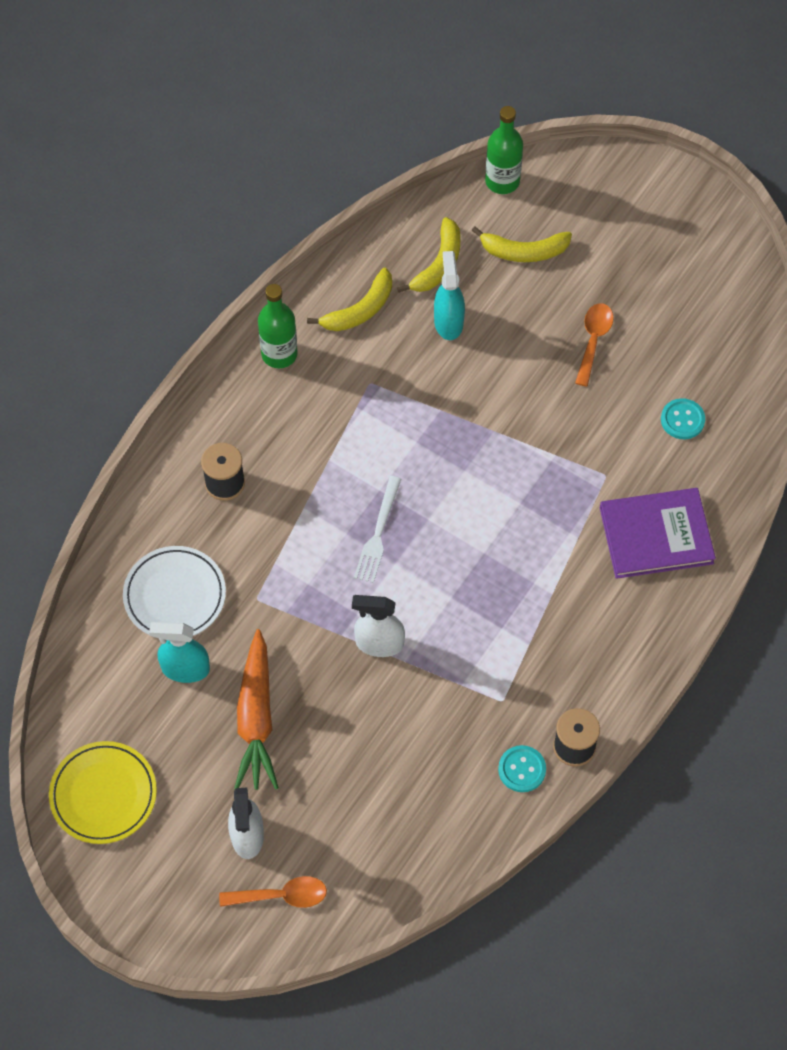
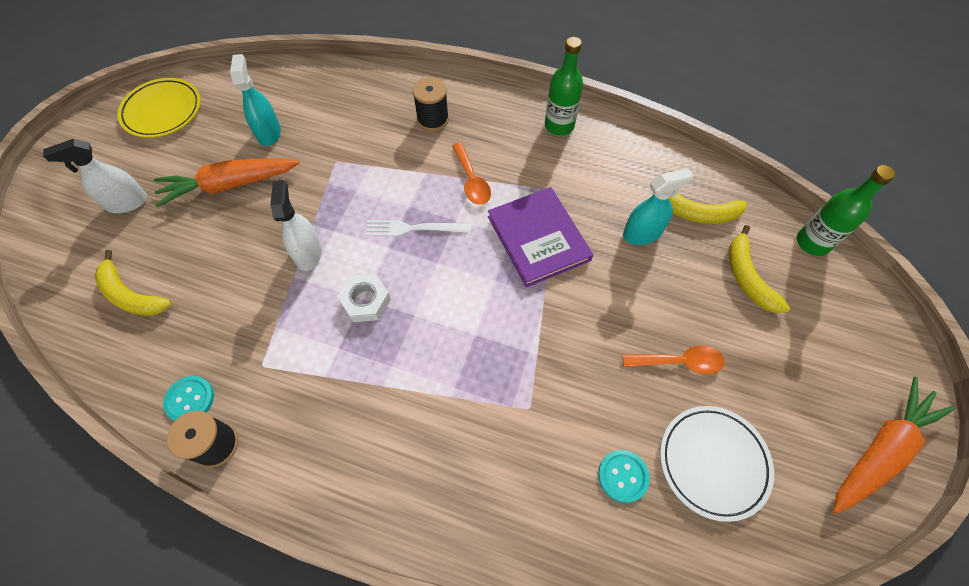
camera: 75 degrees right, 0 degrees up
(175, 595) = (329, 113): white plate -> white plate (713, 462)
(281, 896) = (72, 237): orange spoon -> orange spoon (472, 181)
(359, 310) = (623, 167): yellow banana -> yellow banana (131, 295)
(455, 595) = (365, 301): none -> white nut
(656, 535) = (473, 477): purple book -> purple book (538, 238)
(707, 225) = (880, 450): none -> orange carrot

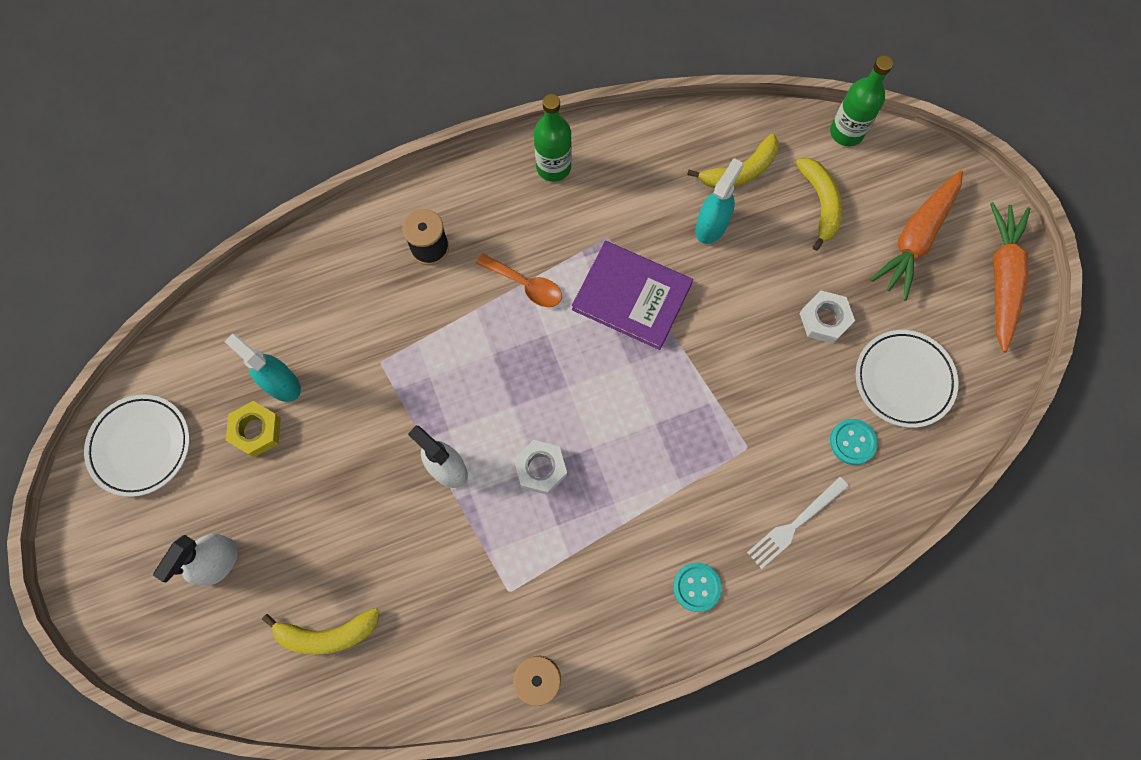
camera: 40 degrees left, 10 degrees up
(162, 111) = (140, 446): yellow plate -> white plate
(190, 399) = (479, 667): turquoise button -> turquoise button (697, 587)
(227, 147) = (256, 431): none -> yellow nut
(230, 185) = (302, 465): orange carrot -> orange carrot (916, 238)
(413, 228) = (517, 371): white fork -> white fork (795, 524)
(679, 362) = (824, 319): orange spoon -> white nut
(747, 277) = (820, 204): yellow banana -> yellow banana turned 135 degrees counterclockwise

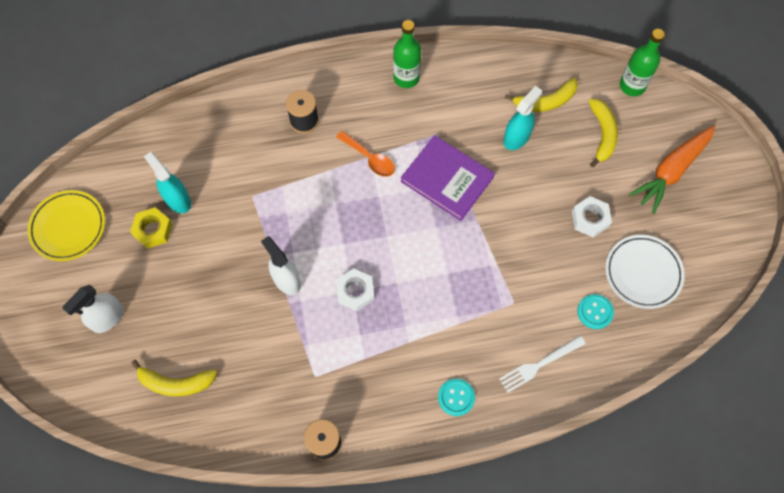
camera: 10 degrees right, 5 degrees down
(140, 446) = (68, 227): white plate -> yellow plate
(1002, 279) = (733, 211): orange carrot -> none

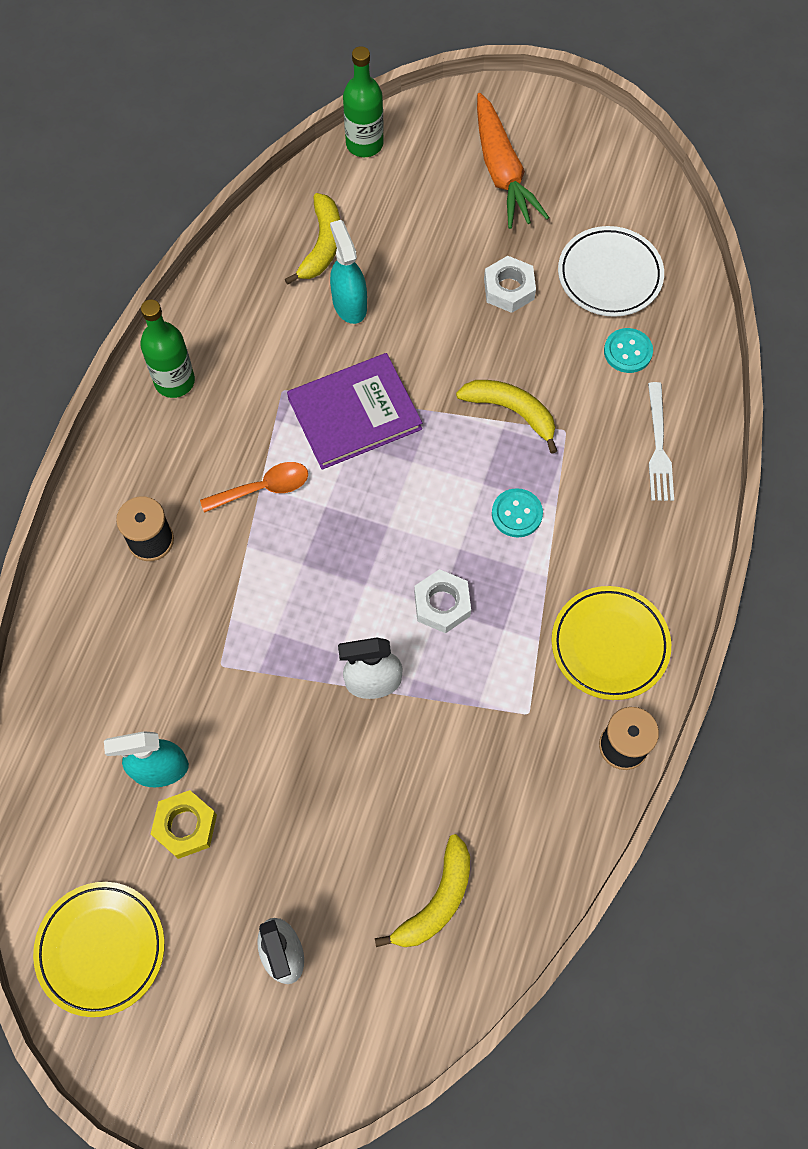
camera: 60 degrees left, 0 degrees up
(385, 402) = (609, 645): none -> yellow plate
(456, 397) = (648, 560): turquoise button -> turquoise button (517, 514)
(602, 134) = (408, 212): yellow banana -> yellow banana (512, 411)

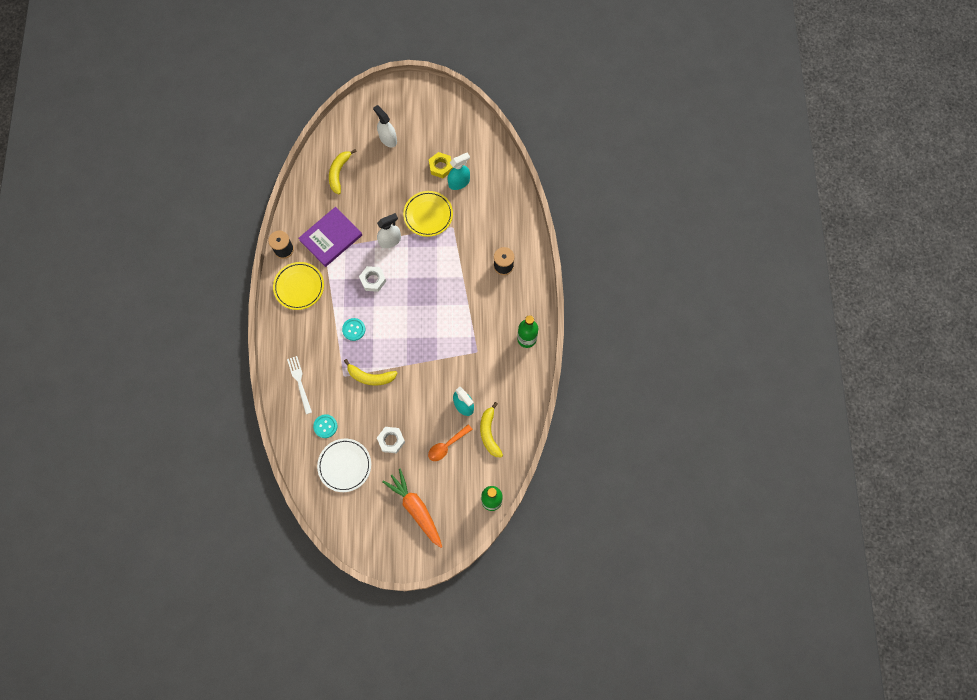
camera: 160 degrees right, 5 degrees up
(101, 949) = (452, 120): yellow plate -> yellow plate (428, 215)
(263, 488) = (466, 304): orange spoon -> orange spoon (447, 445)
(354, 413) = (440, 351): purple book -> purple book (331, 238)

